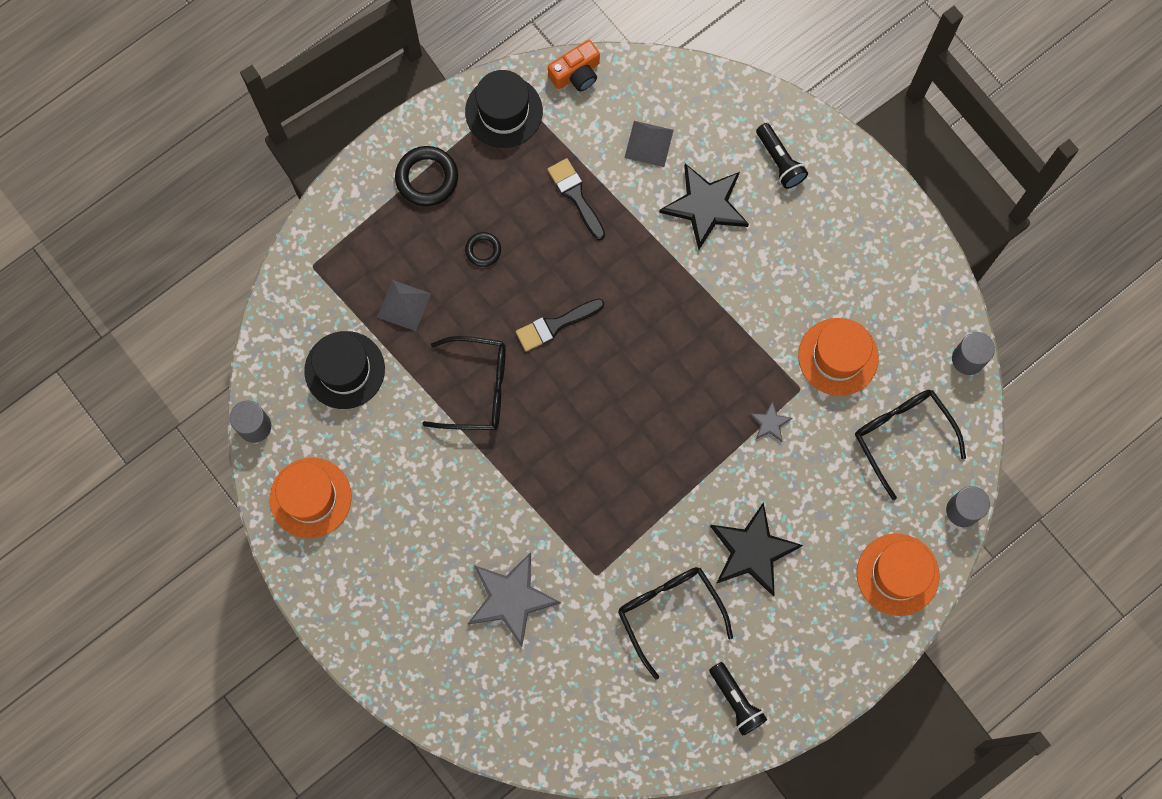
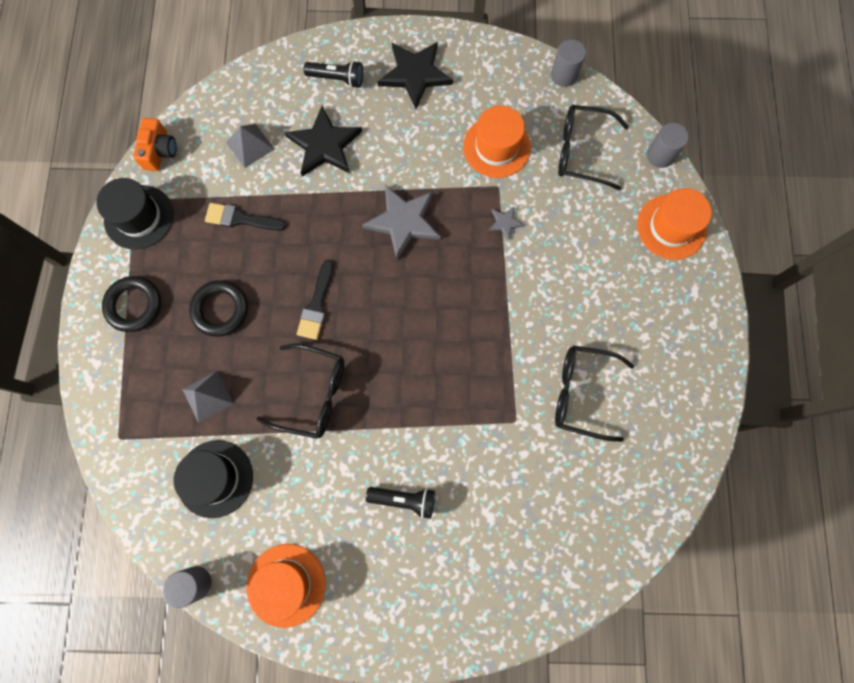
camera: 50 degrees left, 0 degrees up
(477, 388) = (313, 394): black glasses -> black glasses turned 60 degrees clockwise
(483, 250) = (220, 309): black ring -> black ring, size x1.77
(511, 598) = (483, 496): grey star -> grey star (403, 222)
(736, 701) = (678, 398): black flashlight -> black flashlight (404, 499)
(752, 551) = (582, 304): black star -> black star (415, 74)

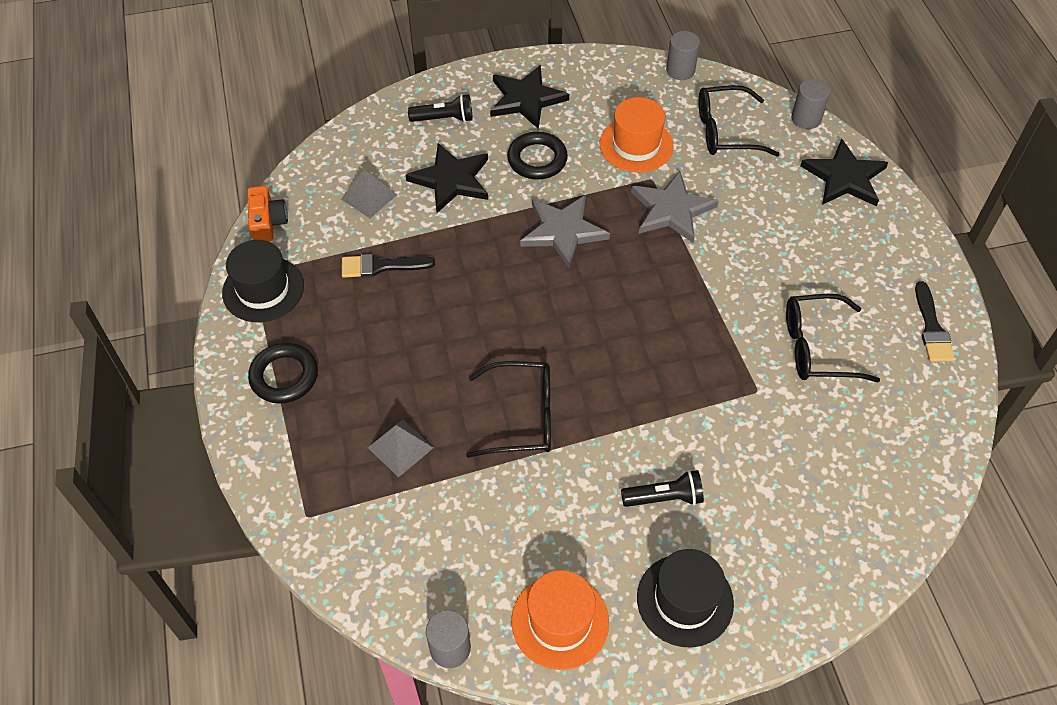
camera: 15 degrees left, 20 degrees down
(215, 478) = (437, 530): black hat -> black hat (685, 600)
(220, 309) = (387, 358): black ring -> black ring (537, 159)
(316, 305) = (495, 329): black brush -> black brush (932, 328)
(505, 223) = (672, 210): grey star -> grey star, size x2.17
(671, 227) = (844, 177): orange hat -> black star

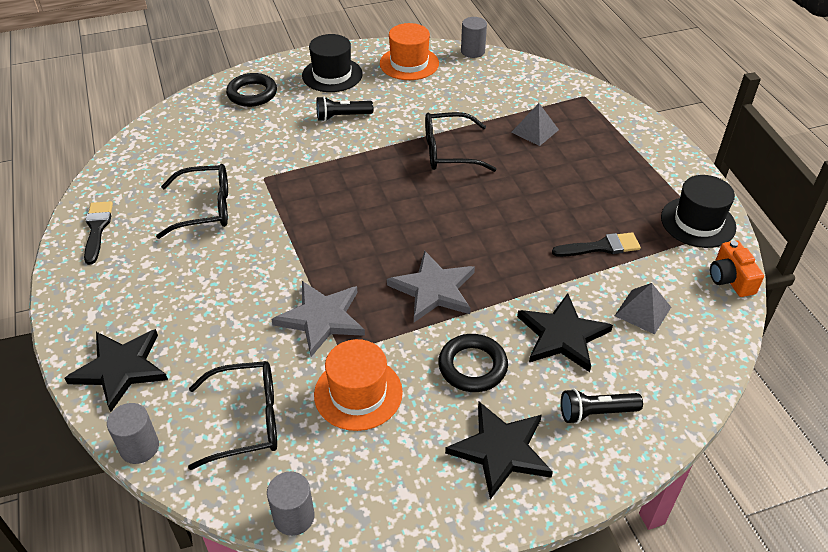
camera: 175 degrees right, 10 degrees down
(284, 376) = (643, 165): black ring -> black ring (252, 94)

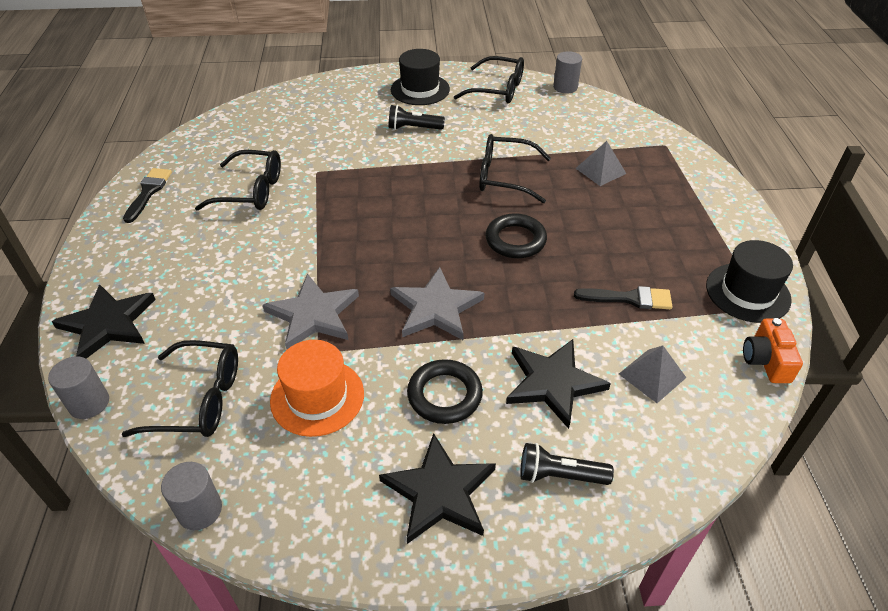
camera: 15 degrees right, 0 degrees up
(252, 94) = (339, 96): black ring -> black ring (515, 240)
(409, 63) = (498, 89): orange hat -> black glasses

